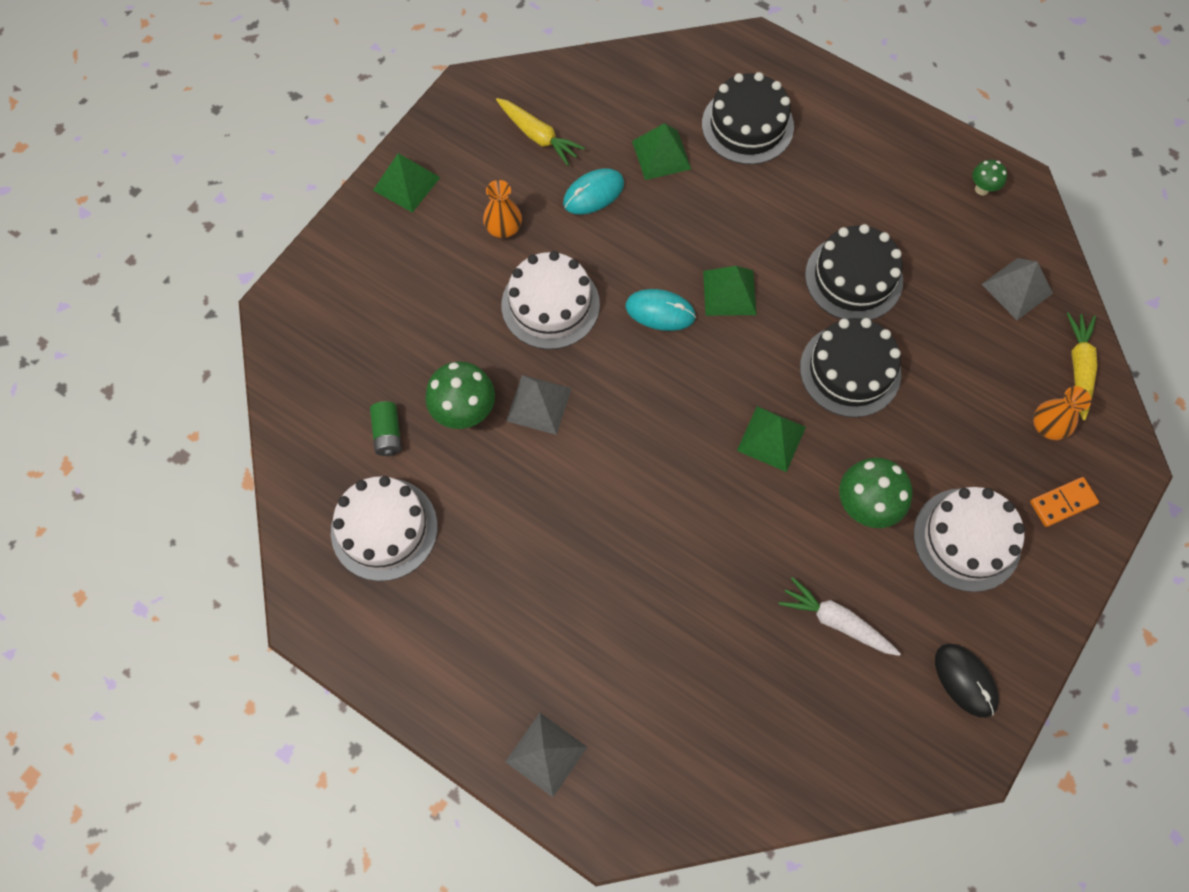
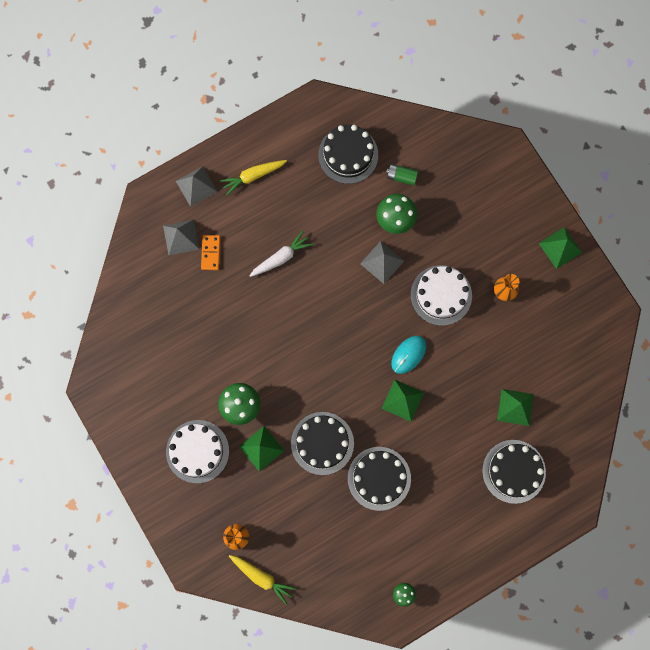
camera: 115 degrees right, 10 degrees up
(384, 529) = (348, 155): white cake -> black cake
(538, 136) = (561, 339): yellow carrot -> yellow carrot (253, 176)
(593, 193) = (505, 353): turquoise mouse -> none
(771, 438) = (303, 377): green pyramid -> green pyramid (261, 448)
(836, 621) = (189, 358): white carrot -> white carrot (281, 257)
(965, 680) = (128, 407): black mouse -> none
(1017, 288) = (327, 572): grey pyramid -> grey pyramid (181, 237)
(1062, 502) = (191, 516): orange domino -> orange domino (211, 253)

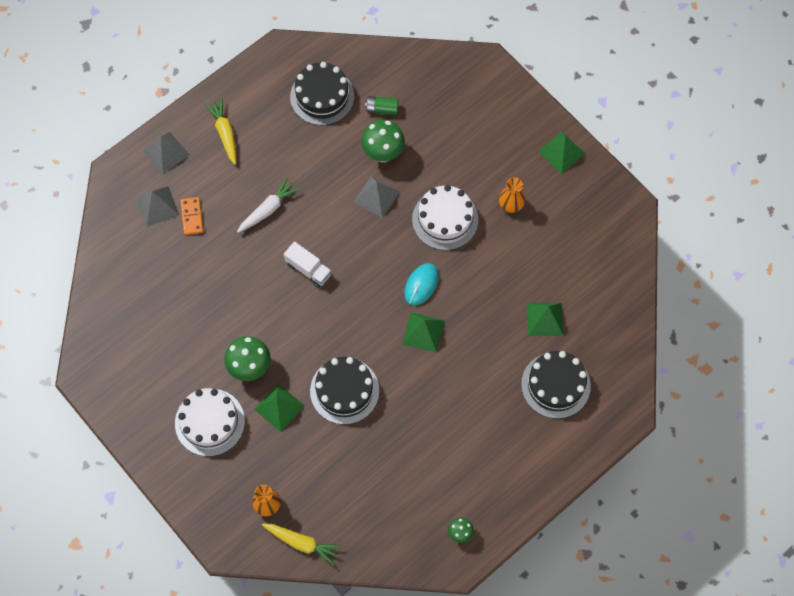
camera: 10 degrees left, 10 degrees down
(253, 176) = (225, 133): yellow carrot -> yellow carrot turned 105 degrees clockwise
(308, 322) = (308, 269): none -> white truck
(379, 478) = (412, 417): black cake -> none

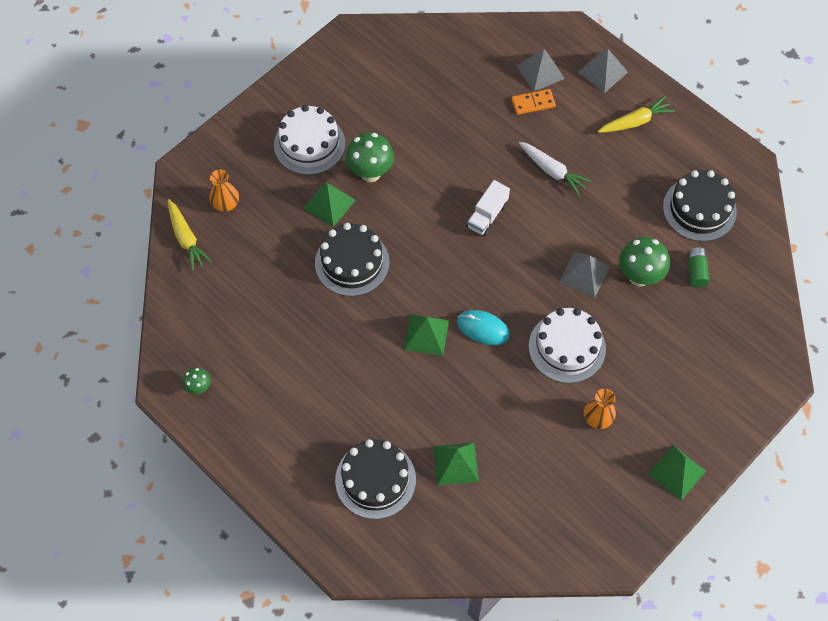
camera: 85 degrees right, 5 degrees down
(302, 543) = (186, 238): yellow carrot -> yellow carrot turned 45 degrees counterclockwise

